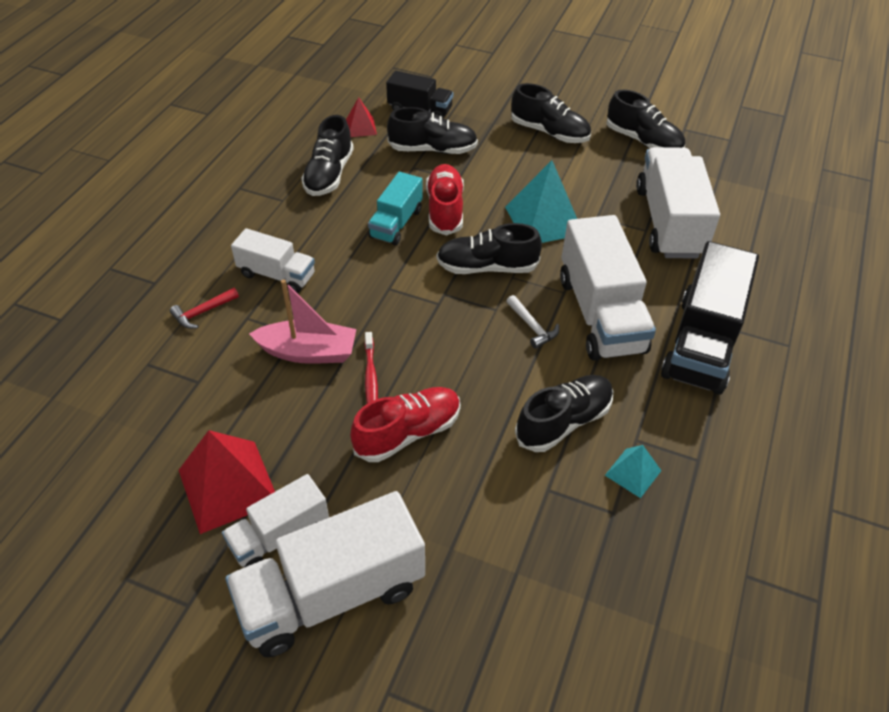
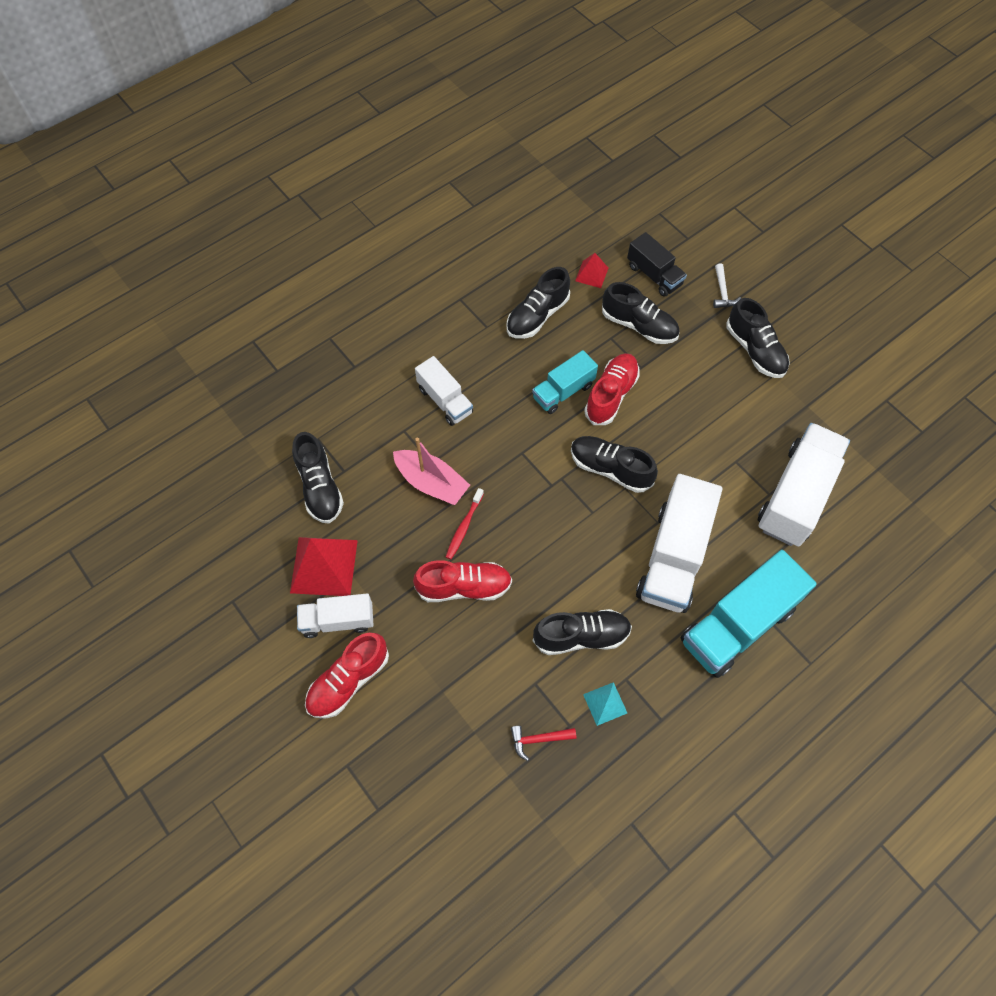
camera: 30 degrees right, 15 degrees up
(202, 312) = (375, 410): red hammer -> red hammer (538, 739)
(331, 594) = (348, 681): white truck -> red shoe
(532, 327) = (611, 542): white hammer -> white hammer (722, 292)
(543, 220) = (687, 443): turquoise pyramid -> none
(643, 141) = (836, 397): black shoe -> black shoe (320, 487)
(701, 343) = (737, 624): black truck -> turquoise truck

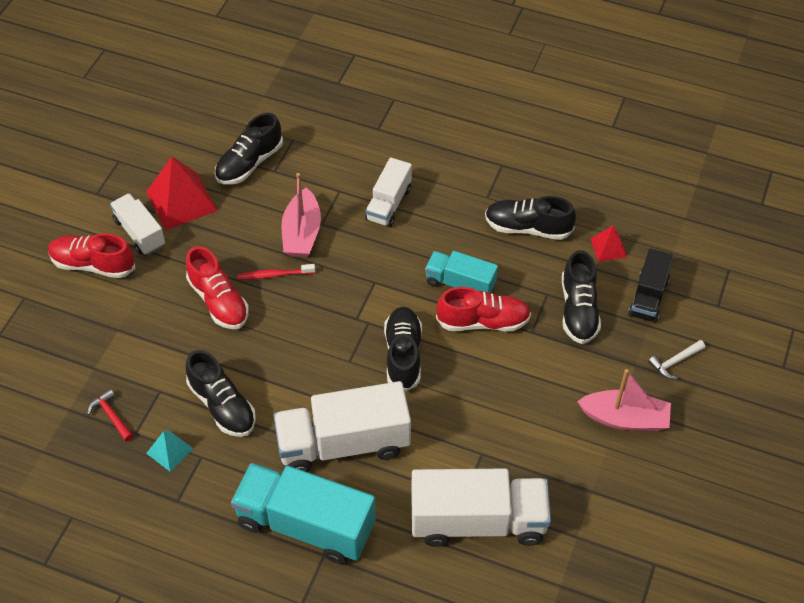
camera: 60 degrees right, 10 degrees down
(755, 350) = (625, 418): black shoe -> pink boat

